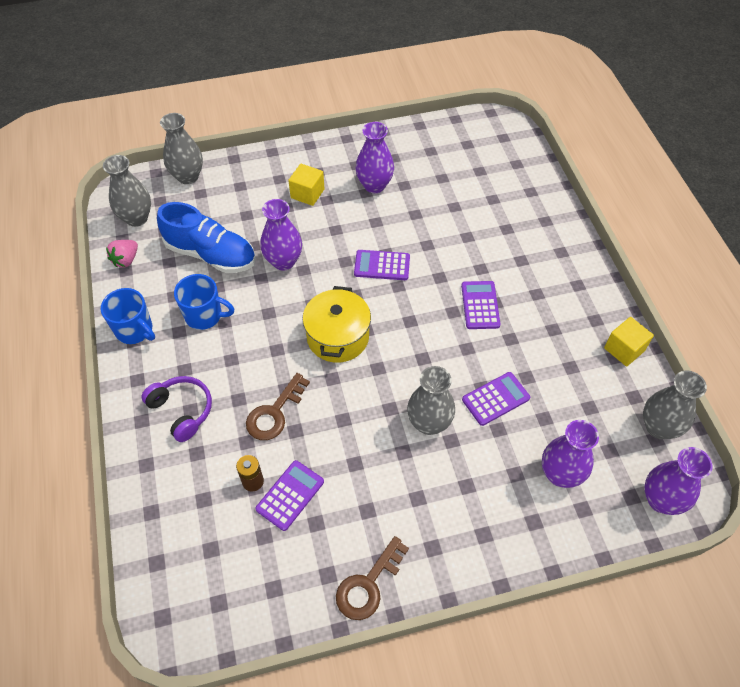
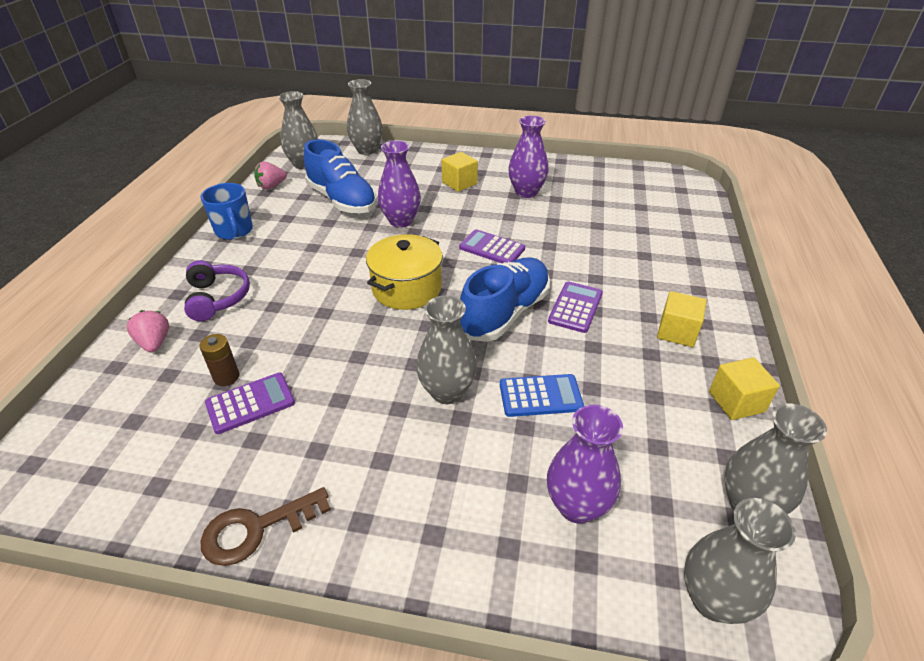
camera: 25 degrees right, 15 degrees down
(165, 476) = (155, 343): none -> pink strawberry
(205, 315) = (300, 238): blue mug -> none
(275, 413) = (297, 328): brown key -> none
(430, 332) = (505, 313): none -> blue shoe
(495, 399) = (540, 396): purple calculator -> blue calculator
(562, 301) = (677, 332): none -> yellow cube
(661, 500) = (713, 599): purple vase -> grey vase

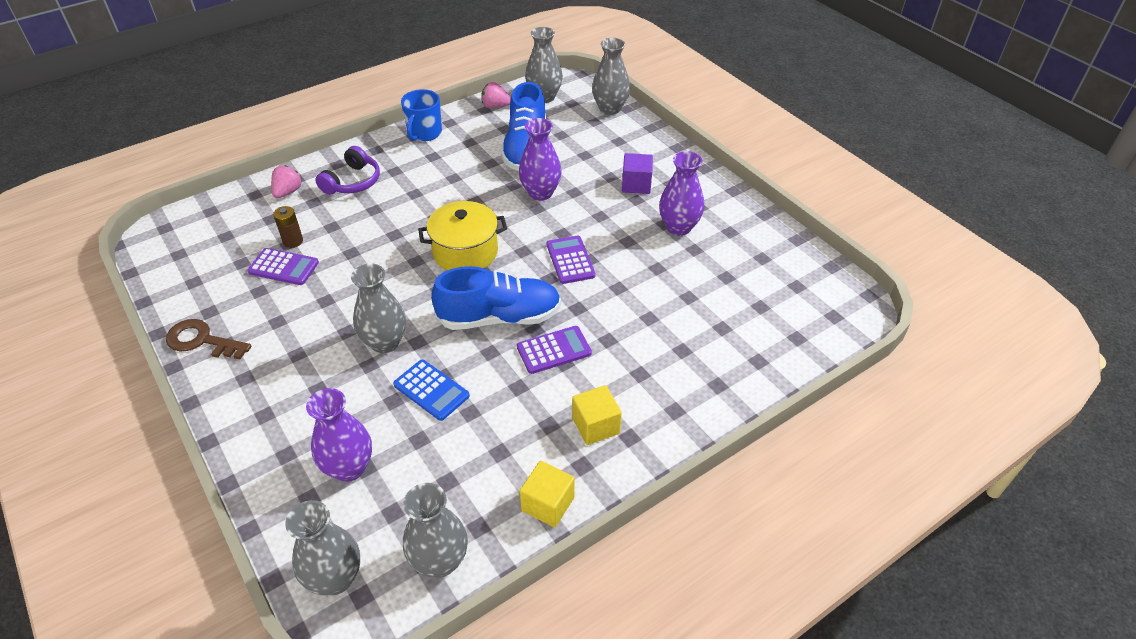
camera: 45 degrees right, 5 degrees up
(459, 183) = (636, 185): yellow cube -> purple cube

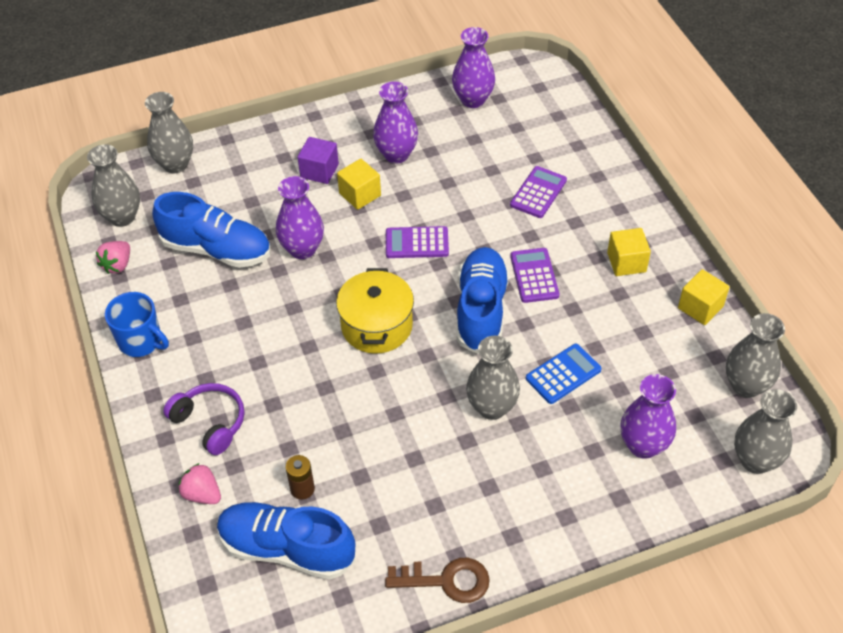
camera: 75 degrees left, 5 degrees up
(202, 341) = (446, 580): brown key -> brown key turned 120 degrees counterclockwise
(238, 244) = (287, 549): none -> blue shoe
(283, 267) = (346, 499): purple calculator -> purple calculator (538, 192)
(617, 214) = (360, 194): none -> yellow cube
(783, 267) = (473, 100): none -> purple vase

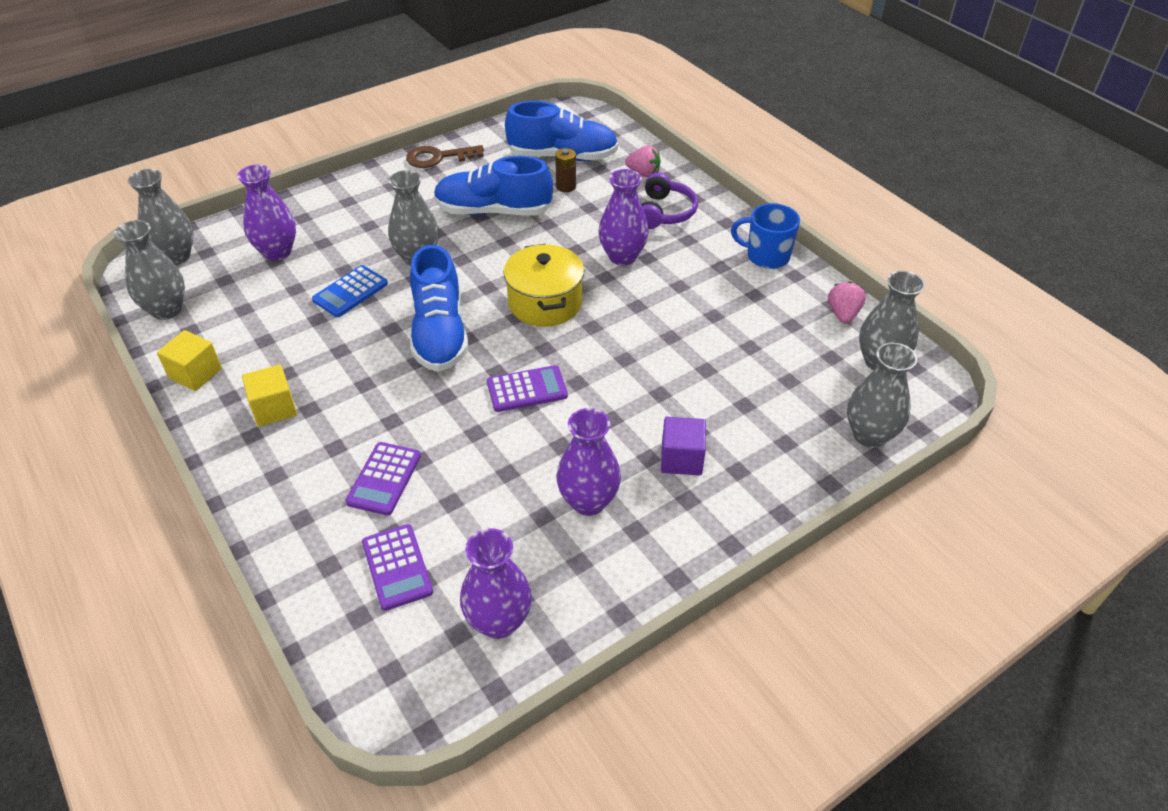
camera: 165 degrees right, 5 degrees down
(210, 423) = (664, 212): purple headphones -> purple headphones turned 105 degrees counterclockwise
(216, 249) = (750, 345): blue shoe -> blue shoe (493, 211)
(302, 249) = (655, 361): purple vase -> purple vase (622, 256)
(360, 194) = (616, 436): yellow cube -> none
(534, 276) = (384, 376): purple calculator -> purple calculator (397, 567)

